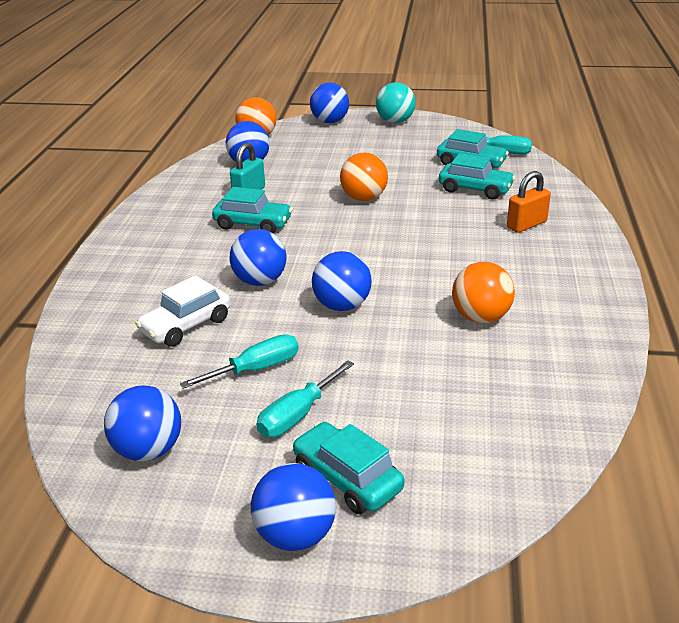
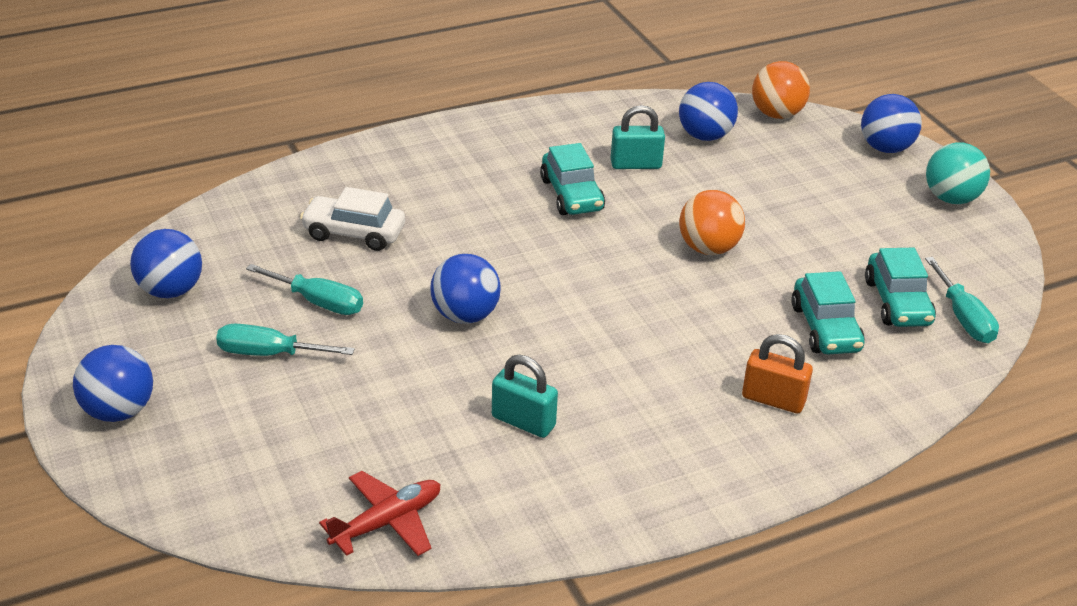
camera: 55 degrees right, 5 degrees up
(260, 281) = (465, 245): blue ball -> none
(347, 479) = (202, 415): turquoise car -> none
(481, 317) = (523, 421): orange ball -> turquoise padlock
(551, 412) = (387, 522): none -> red plane

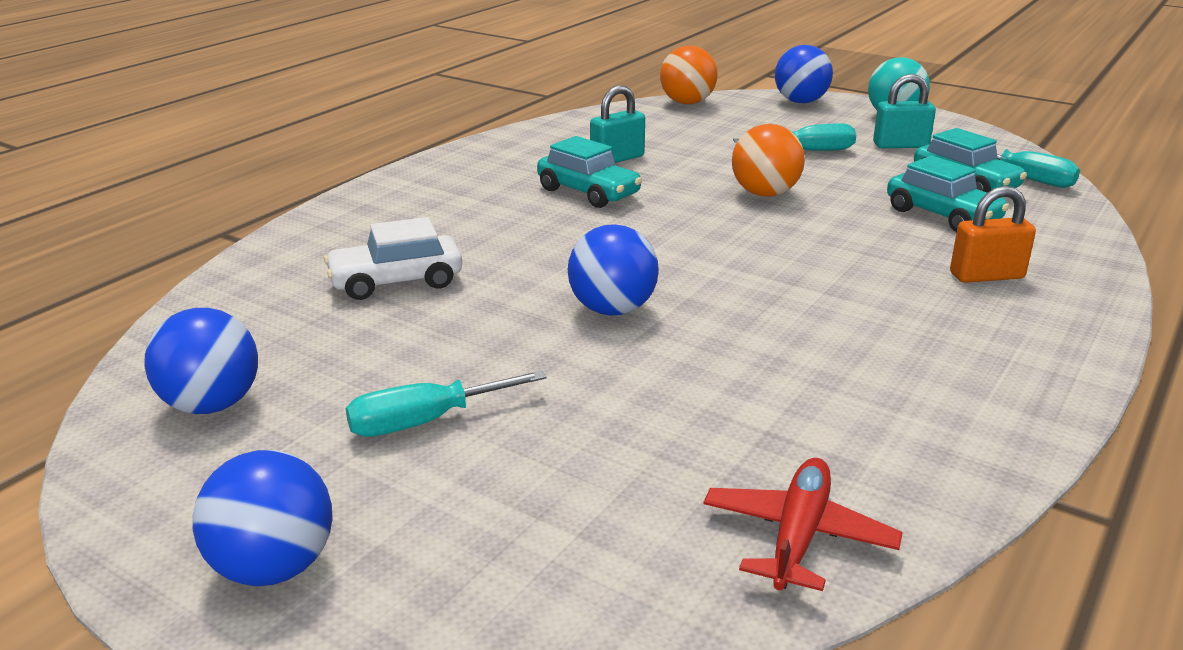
camera: 30 degrees left, 10 degrees down
(318, 302) = (428, 353): turquoise screwdriver -> turquoise screwdriver (808, 151)
(523, 421) = (801, 376): turquoise padlock -> turquoise padlock (900, 145)
(705, 136) = (649, 128): blue ball -> none

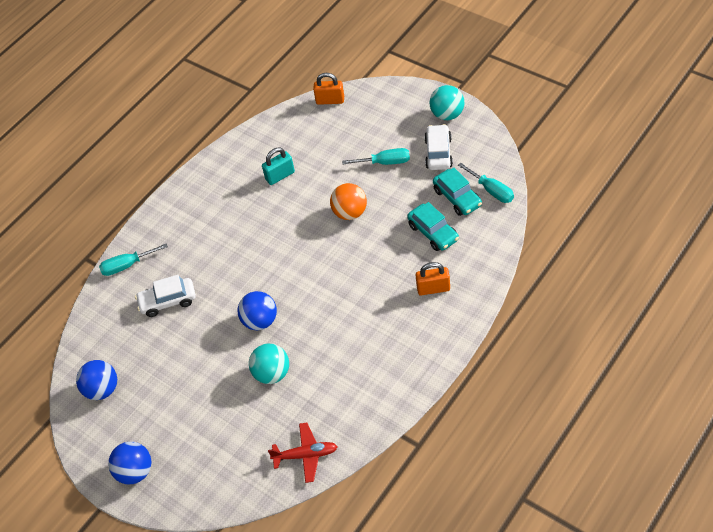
camera: 10 degrees right, 25 degrees up
(425, 422) = (182, 398): turquoise screwdriver -> turquoise screwdriver (127, 265)
(588, 192) = (261, 214): turquoise car -> none
(659, 385) = (272, 373): none -> turquoise ball
(687, 103) = (330, 100): orange ball -> orange padlock
(798, 536) = (306, 455): red plane -> red plane turned 60 degrees clockwise
(800, 102) = (398, 96): blue ball -> none
(900, 145) = (438, 153): turquoise padlock -> white car

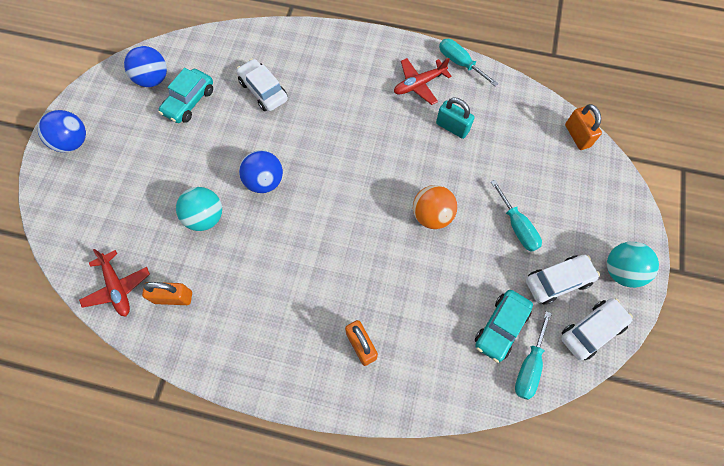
camera: 60 degrees right, 15 degrees up
(127, 265) = (293, 40): turquoise screwdriver -> turquoise screwdriver (460, 63)
(227, 186) = (419, 84): none -> red plane
(335, 412) = (173, 297): none -> orange padlock
(433, 232) = (439, 317): turquoise car -> turquoise car (189, 102)
(482, 147) = (591, 330): none -> white car

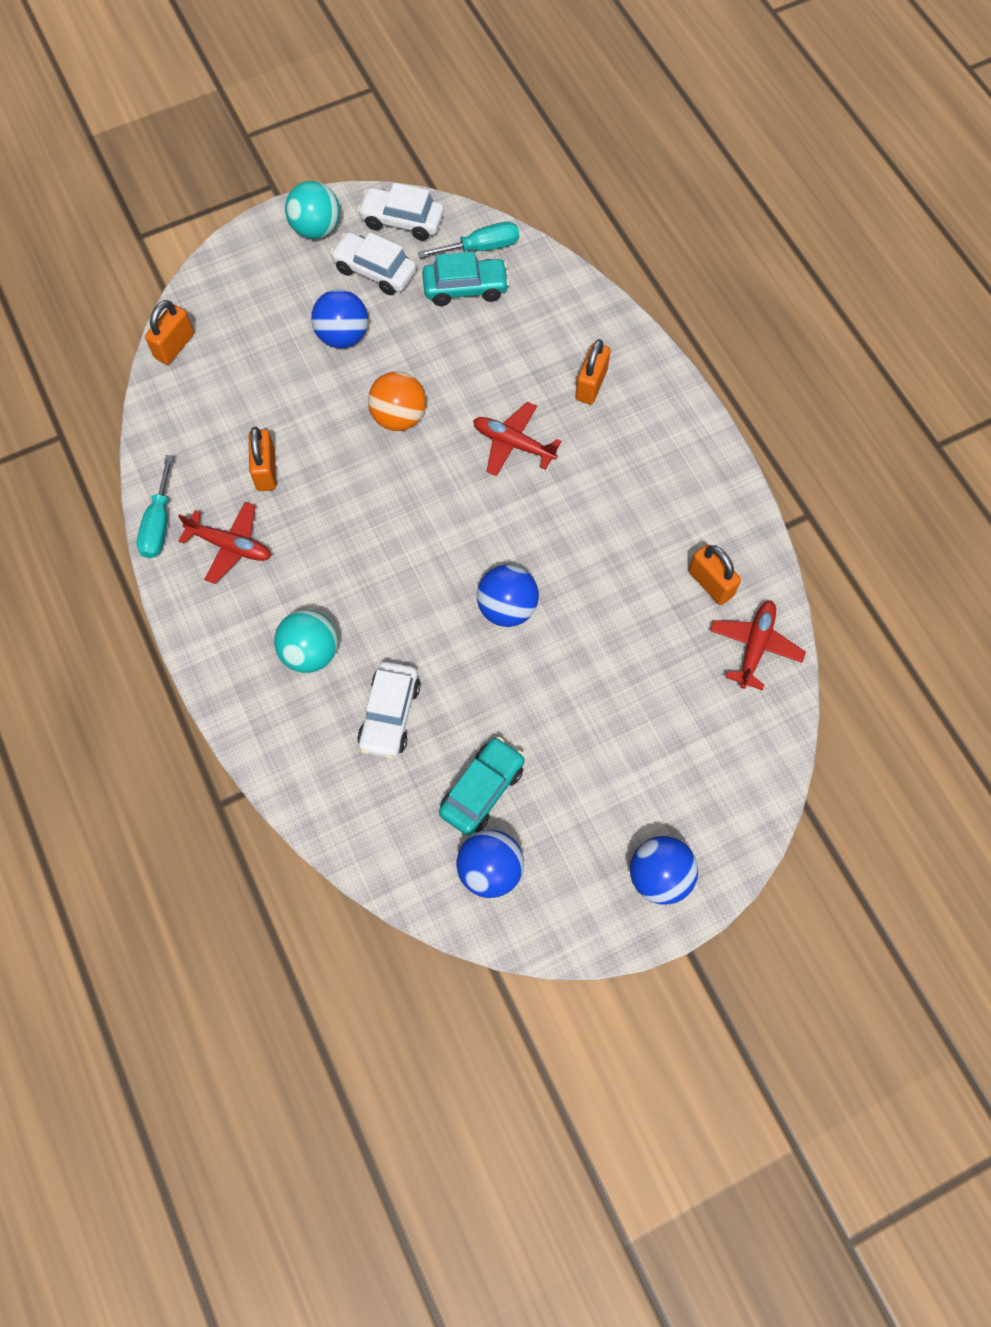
camera: 130 degrees left, 0 degrees up
(189, 102) = (482, 790): turquoise car -> turquoise car turned 45 degrees counterclockwise
(205, 217) = (604, 631): turquoise ball -> turquoise ball (310, 652)
(359, 263) = (513, 444): none -> red plane
(452, 127) = (266, 470): turquoise padlock -> orange padlock
(517, 226) = (343, 336): turquoise screwdriver -> blue ball

